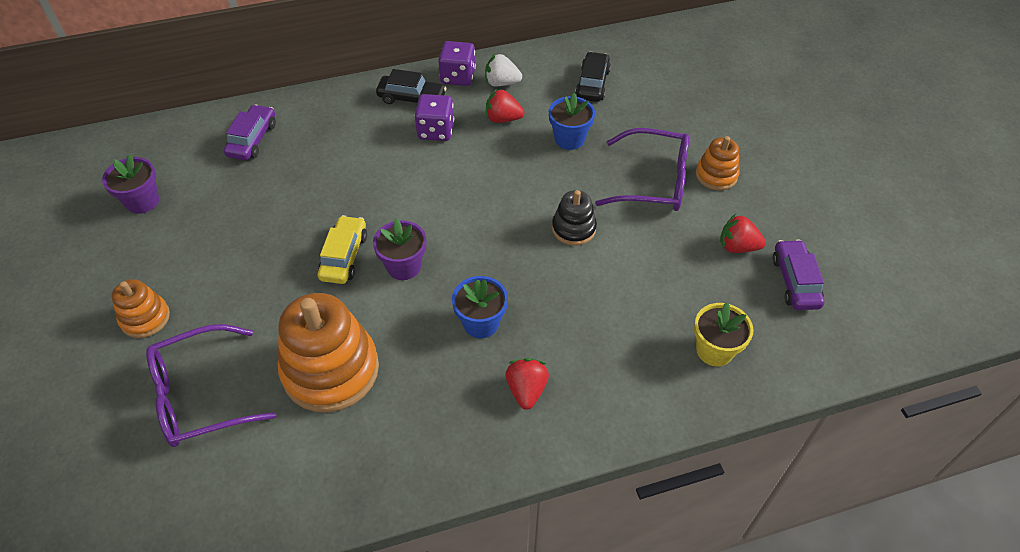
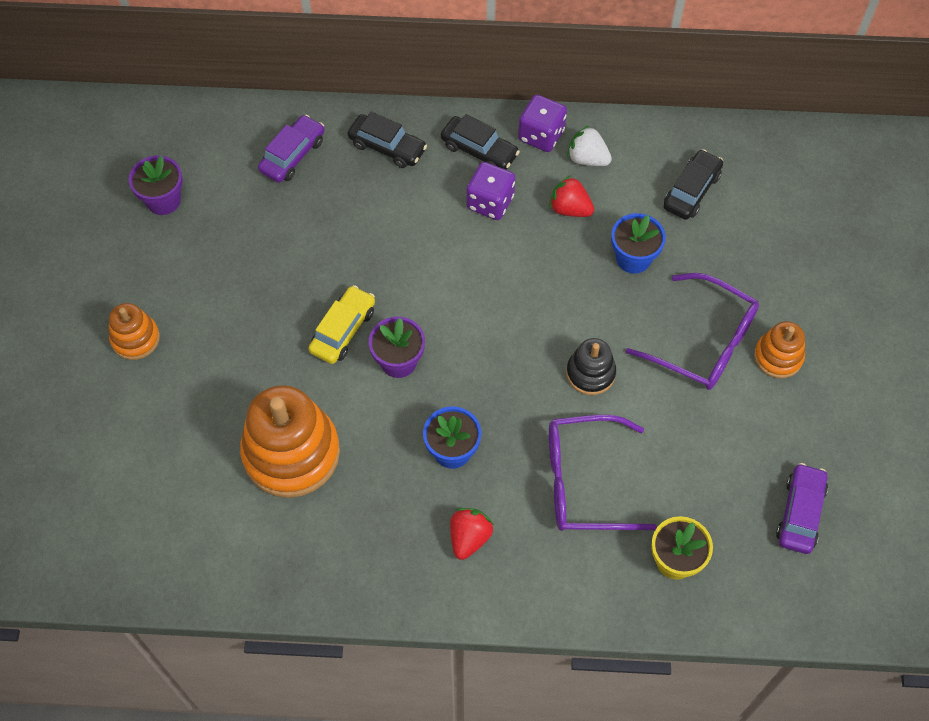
camera: 20 degrees right, 10 degrees up
(201, 395) = (167, 439): purple glasses -> purple glasses (585, 482)
(333, 114) = (387, 147): none -> black car
(737, 247) = (758, 452): red strawberry -> none

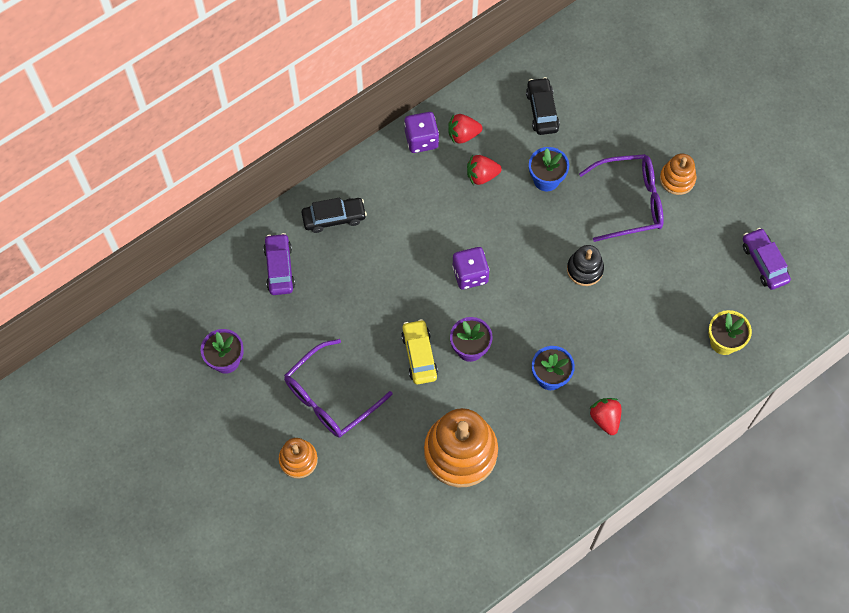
camera: 40 degrees left, 5 degrees up
(479, 150) = (393, 178): black car -> none
(490, 202) = (431, 207): purple dice -> purple dice (470, 274)
(585, 482) = (638, 336): purple glasses -> purple glasses (331, 397)
(587, 159) = (463, 135): white strawberry -> red strawberry

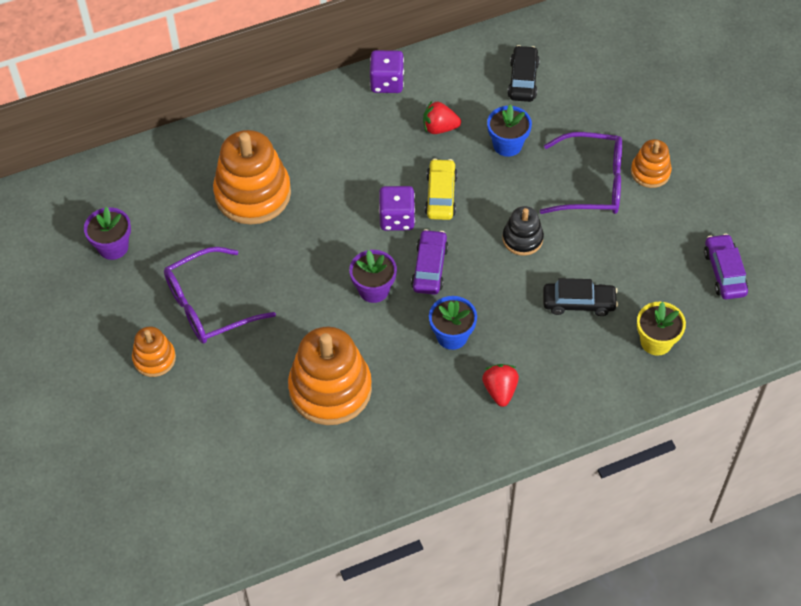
camera: 15 degrees right, 10 degrees down
(279, 268) = (199, 172): purple car -> purple car (430, 268)
(334, 218) = (271, 137): black car -> black car (579, 303)
(335, 279) = (253, 194): none -> orange stacking toy
(419, 355) = (317, 285): yellow car -> yellow car (441, 195)
(463, 135) = (432, 86): red strawberry -> none

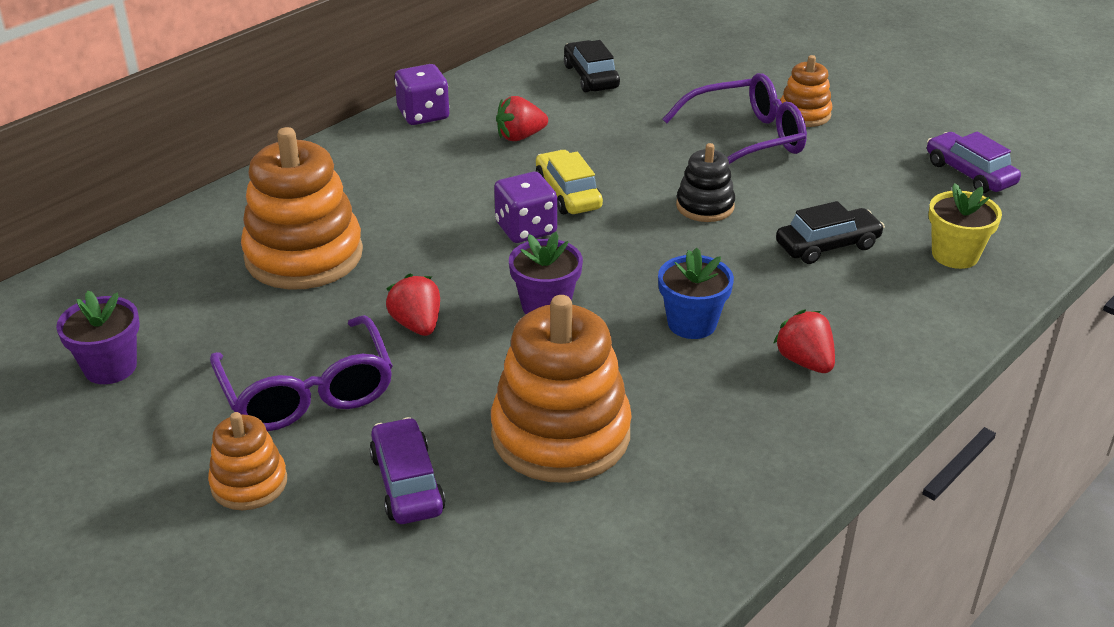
camera: 25 degrees left, 20 degrees down
(209, 305) = (307, 391): purple glasses -> purple glasses turned 60 degrees counterclockwise
(292, 276) = (417, 325): none -> red strawberry
(430, 268) = (607, 264): purple car -> purple car (407, 483)
(507, 145) = (616, 131): blue flower pot -> none

